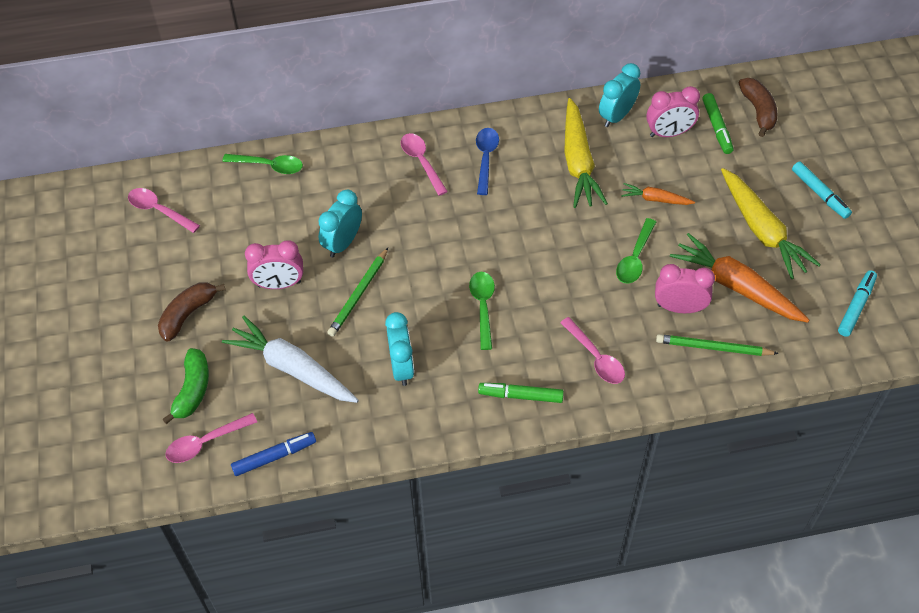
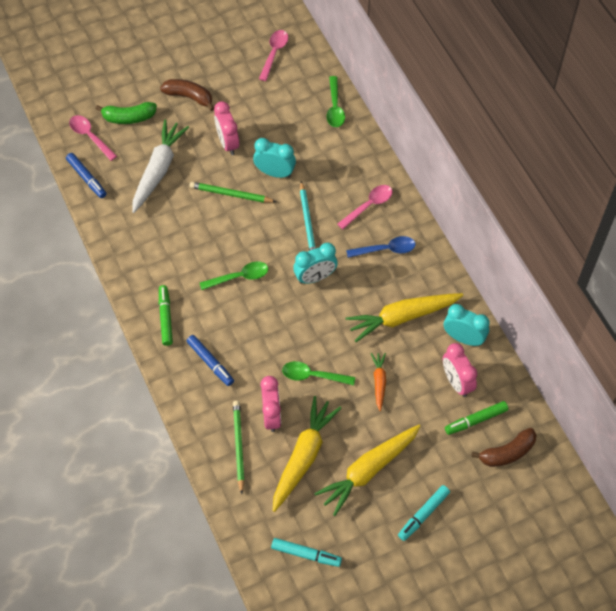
camera: 75 degrees right, 5 degrees up
(402, 367) = (174, 236): turquoise clock -> turquoise clock (315, 277)
(425, 224) = (307, 222): none -> turquoise pencil
(596, 357) = (210, 362): pink spoon -> blue marker
(736, 286) = (303, 456): orange carrot -> yellow carrot

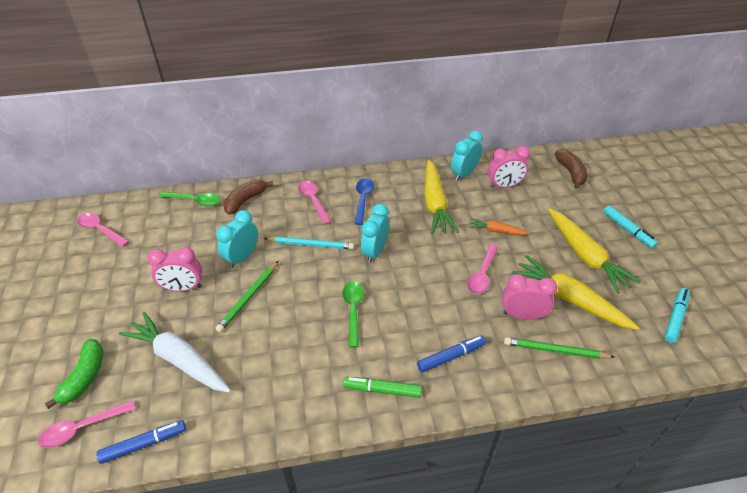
camera: 75 degrees left, 15 degrees down
(189, 97) = (100, 310): brown banana -> brown banana (245, 200)
(313, 376) = (482, 275): green spoon -> pink spoon
(315, 277) = (375, 251): turquoise clock -> turquoise clock turned 150 degrees counterclockwise
(476, 420) = (540, 183): green marker -> none

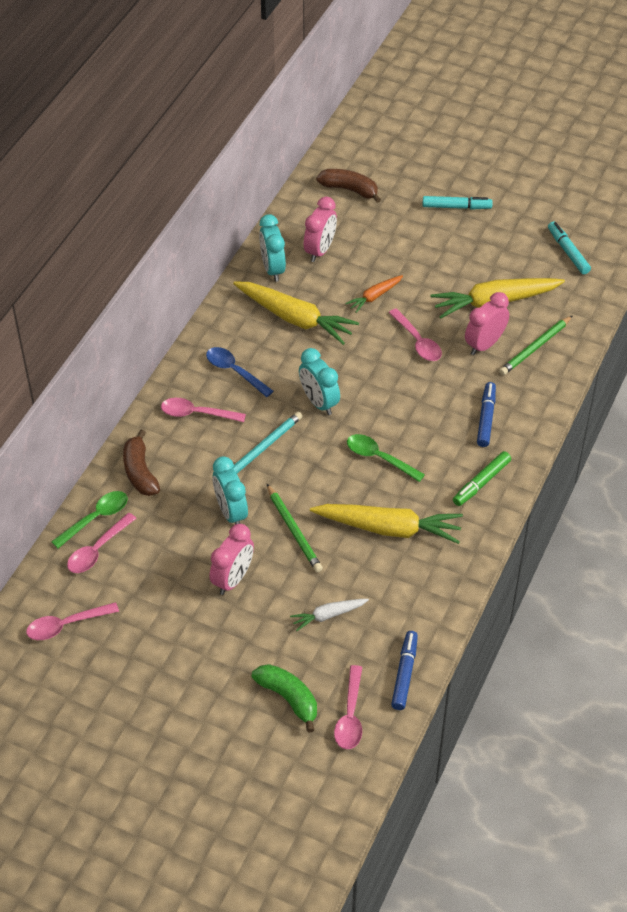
camera: 55 degrees left, 5 degrees up
(169, 214) = (97, 550): none -> pink spoon
(179, 359) = (328, 615): white carrot -> white carrot, size x0.51
(585, 255) = (458, 257): yellow carrot -> yellow carrot (388, 528)

